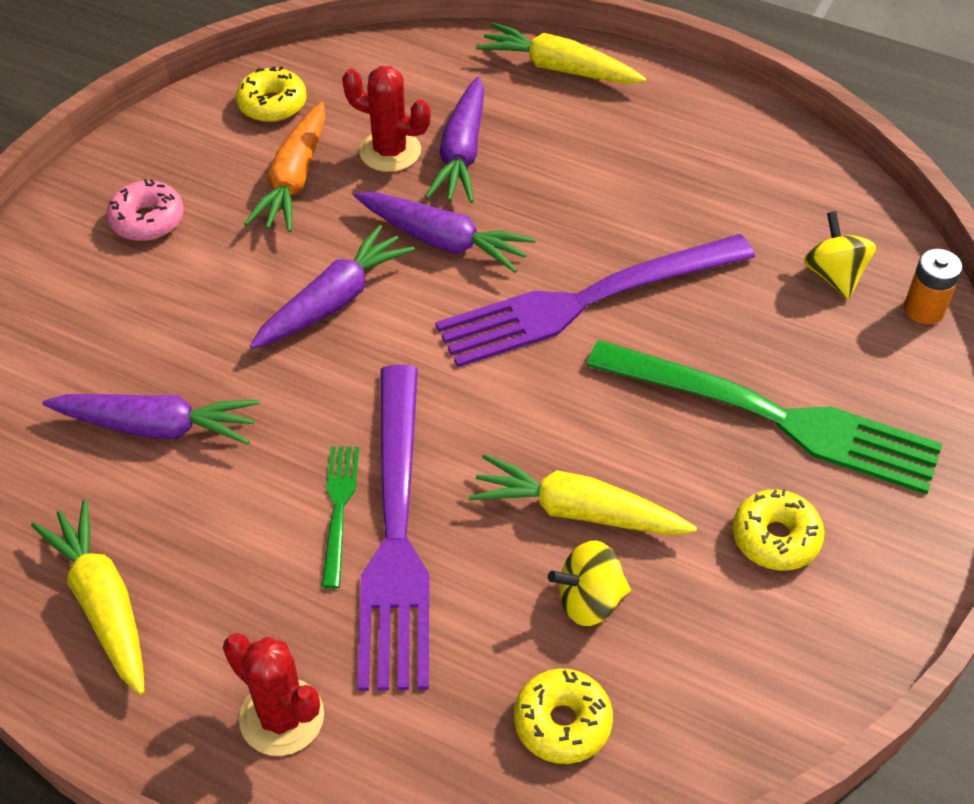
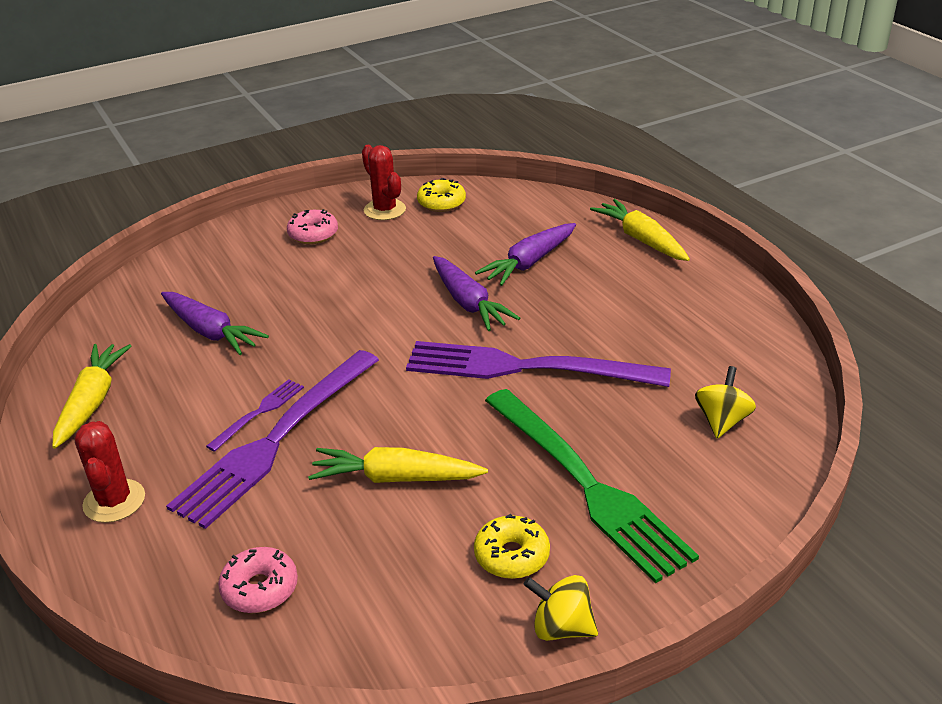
camera: 35 degrees right, 15 degrees down
(294, 180) = (414, 243): orange carrot -> none
(334, 301) = (371, 309): purple carrot -> none
(339, 508) = (260, 412): green fork -> purple fork
(390, 151) = (485, 247): red cactus -> red cactus (384, 210)
(562, 723) = (260, 588): yellow donut -> pink donut
(577, 511) = (395, 478): yellow carrot -> yellow carrot turned 45 degrees counterclockwise
(589, 601) = (349, 530): yellow spinning top -> yellow spinning top (561, 627)
(924, 309) = (774, 469): orange battery -> none

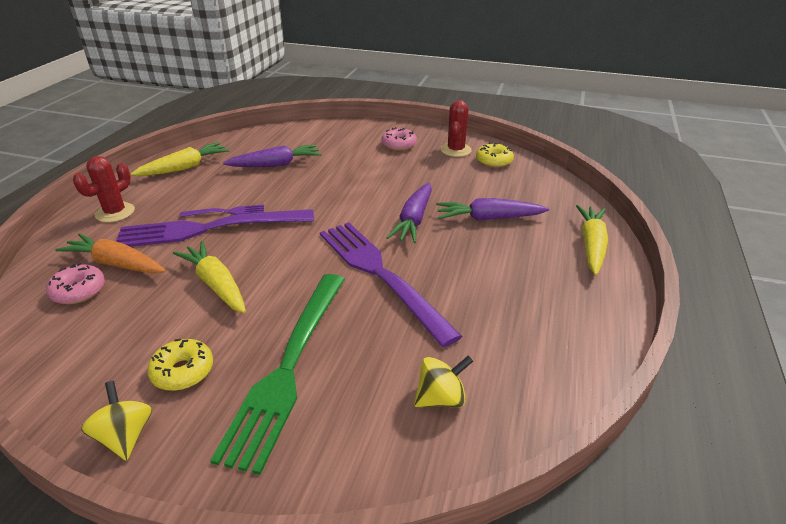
camera: 45 degrees right, 0 degrees up
(210, 332) = (276, 165): purple carrot -> purple carrot turned 105 degrees counterclockwise
(243, 539) = (116, 264): none -> orange carrot

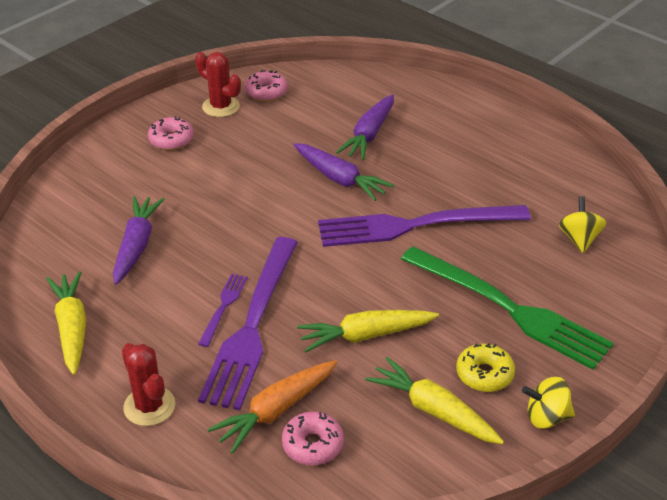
camera: 65 degrees left, 5 degrees up
(494, 161) = (266, 92): yellow donut -> pink donut
(591, 245) = (446, 99): yellow carrot -> yellow carrot (433, 410)

